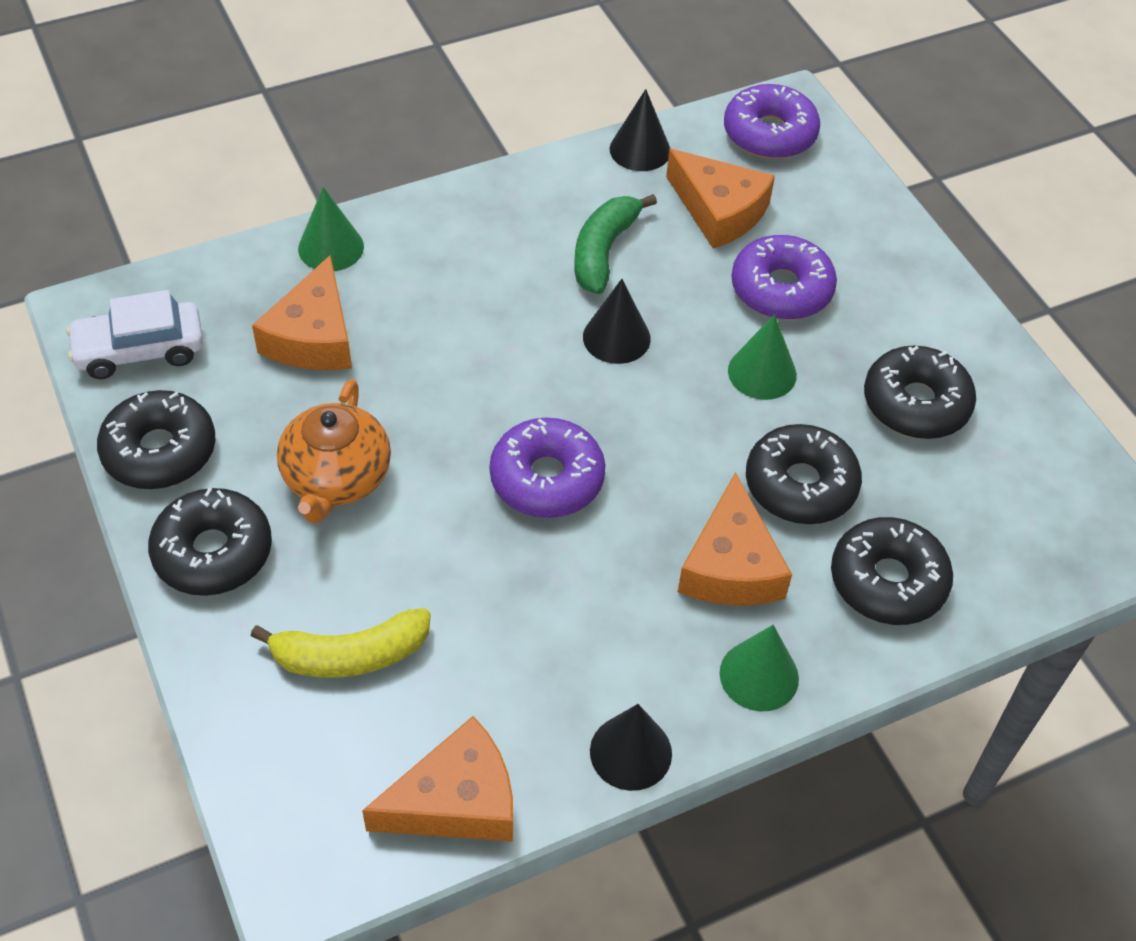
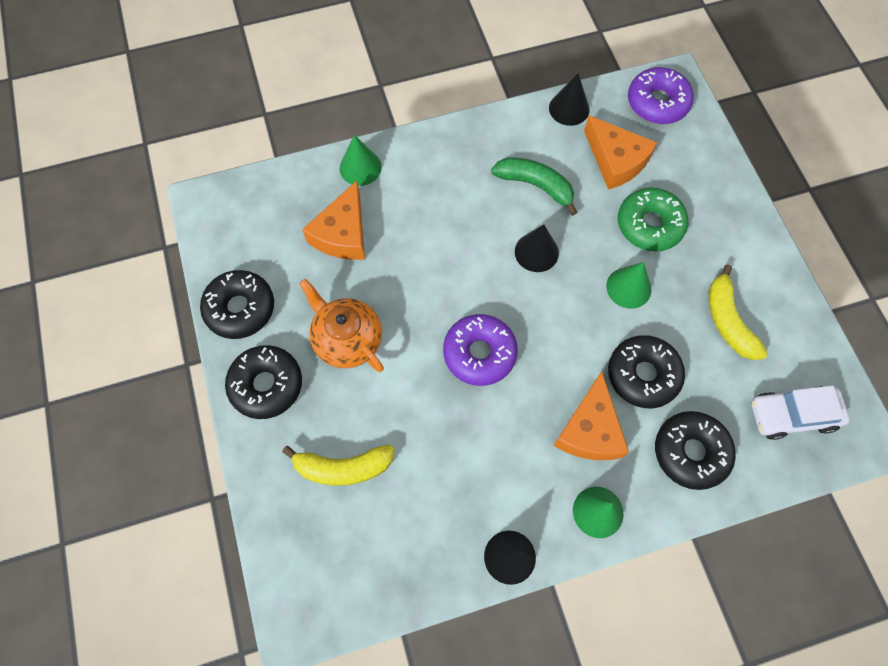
camera: 10 degrees right, 15 degrees up
(140, 350) = (234, 234): white car -> white car (792, 415)
(336, 478) = (347, 339): orange teapot -> orange teapot turned 120 degrees clockwise
(456, 801) = (397, 578): orange cheese -> none
(603, 251) = (536, 185): green banana -> green banana turned 90 degrees clockwise
(781, 289) = (649, 225): purple donut -> green donut
(915, 403) = (728, 321): black donut -> yellow banana

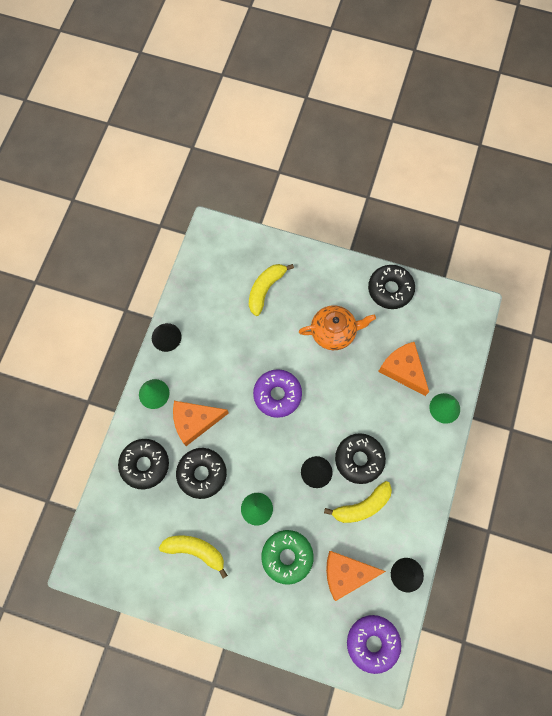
camera: 125 degrees right, 5 degrees up
(266, 385) = (335, 278): black donut -> black donut (359, 459)
(536, 185) = (362, 506): green banana -> yellow banana
(590, 430) = (195, 421): orange cheese -> orange cheese turned 60 degrees counterclockwise
(792, 415) = (120, 538): white car -> none

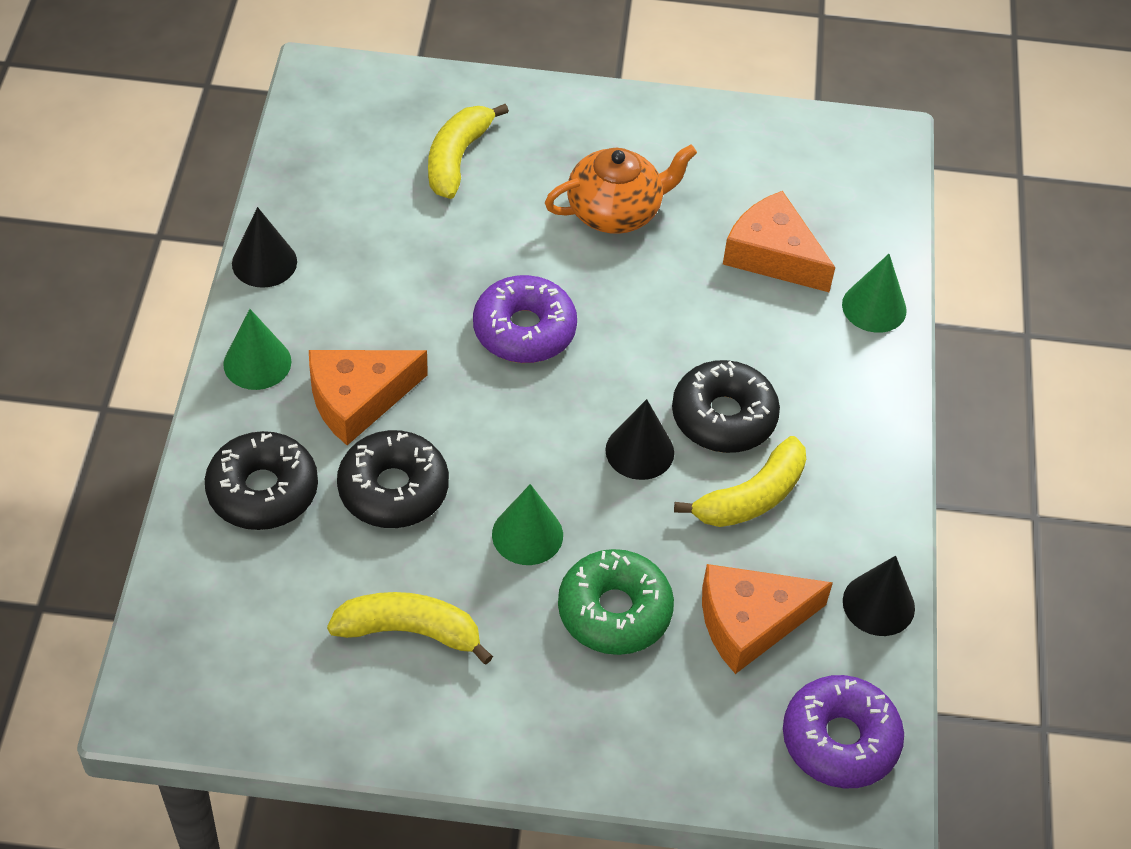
camera: 15 degrees left, 20 degrees down
(390, 289) = (711, 129): black donut -> none

